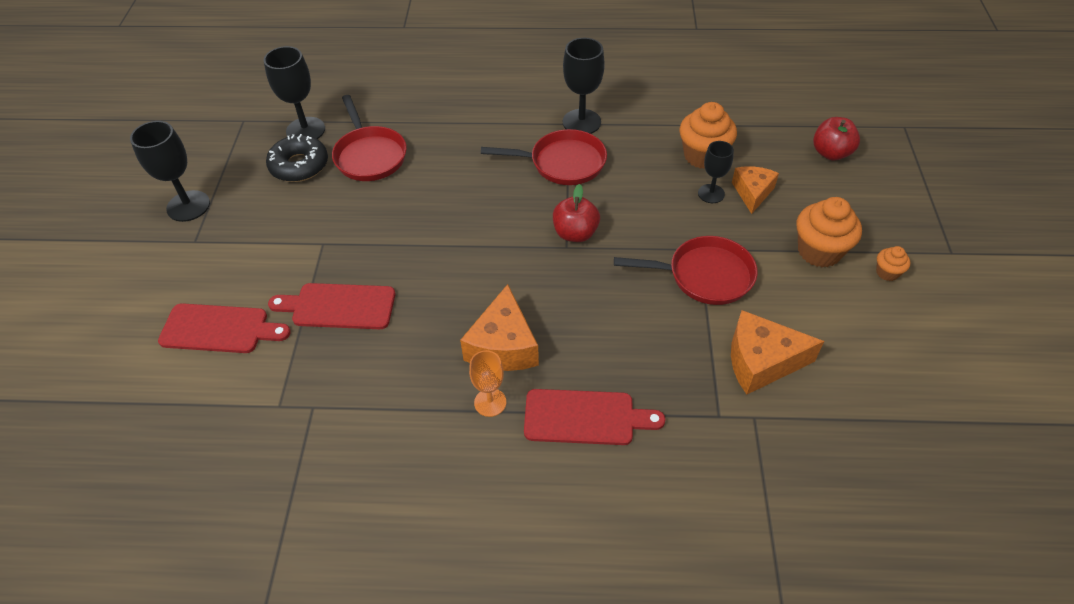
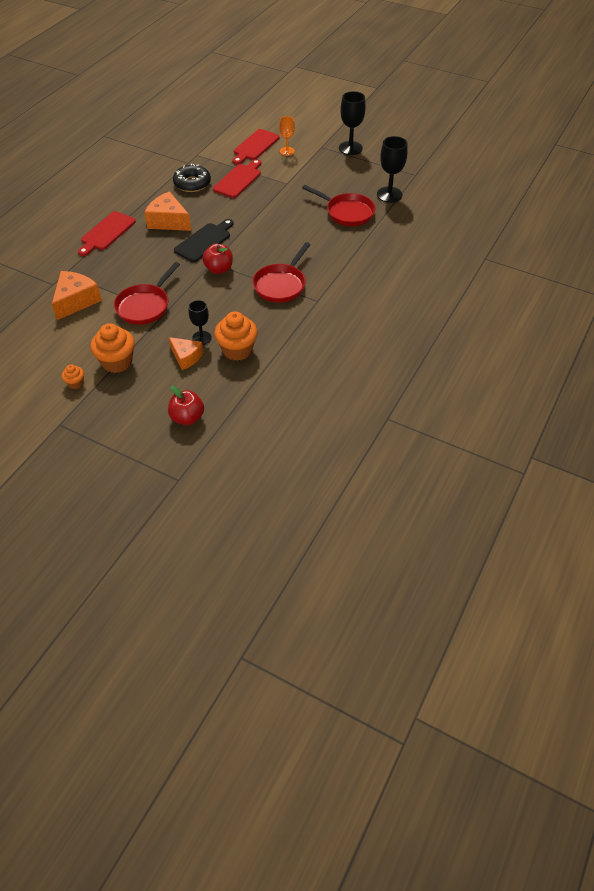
camera: 115 degrees right, 0 degrees up
(299, 165) = (357, 187): black donut -> black donut (192, 183)
(369, 155) = (347, 212): red pan -> red pan turned 150 degrees counterclockwise
(490, 402) = (142, 209): orange goblet -> orange goblet (287, 151)
(525, 277) = (204, 241): none -> black cutting board
(581, 122) = (314, 307): black goblet -> none

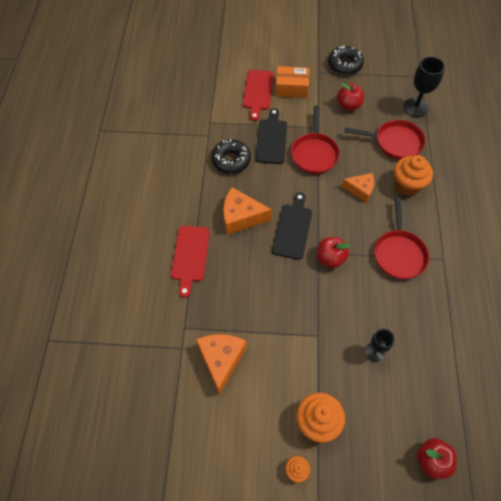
camera: 25 degrees left, 10 degrees up
(145, 306) = (293, 335): red pan -> red pan (314, 153)
(186, 357) = (377, 383): orange cheese -> orange cheese (360, 190)
(237, 350) = (417, 352): orange cupcake -> orange cupcake (407, 185)
(238, 180) = (271, 139): red cutting board -> black cutting board
(287, 151) = (291, 88): orange goblet -> orange box
(328, 176) = (348, 105): none -> red apple
(350, 148) = (345, 65): black goblet -> black donut

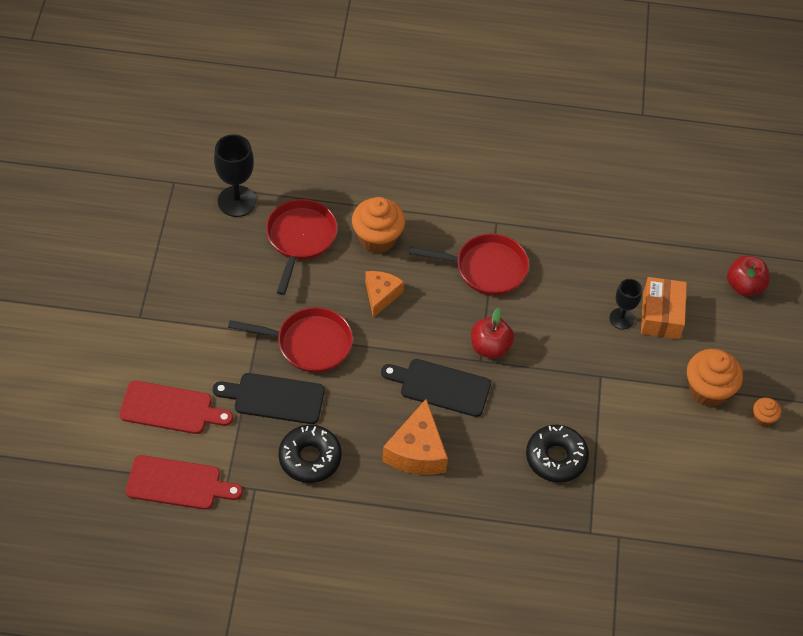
camera: 90 degrees left, 5 degrees down
(190, 256) = (480, 522): red cutting board -> red cutting board (178, 483)
(221, 360) = (634, 489): orange cheese -> none
(291, 88) = (169, 359): orange box -> orange box (661, 315)
(345, 65) = (130, 277): black donut -> black donut (556, 458)
(348, 105) = (219, 285): red apple -> none

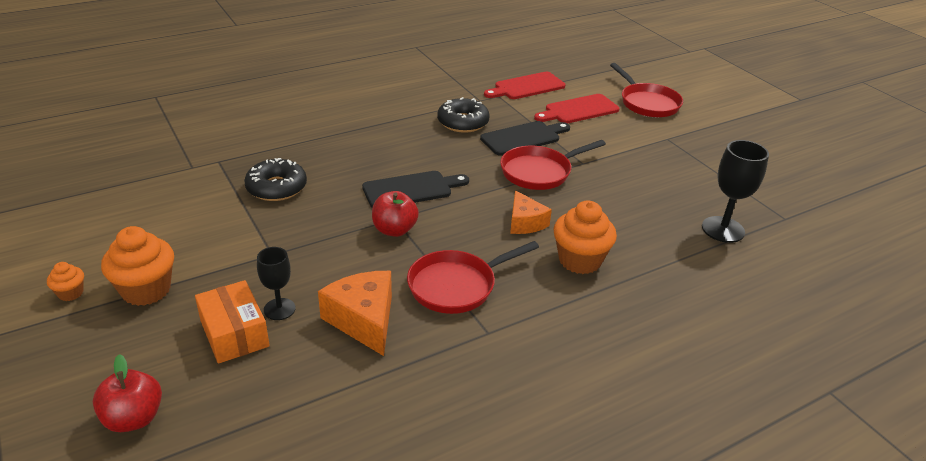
camera: 145 degrees right, 20 degrees down
(300, 239) = (638, 229): red pan -> red pan (647, 103)
(417, 451) = (392, 151): orange cheese -> orange cheese (363, 320)

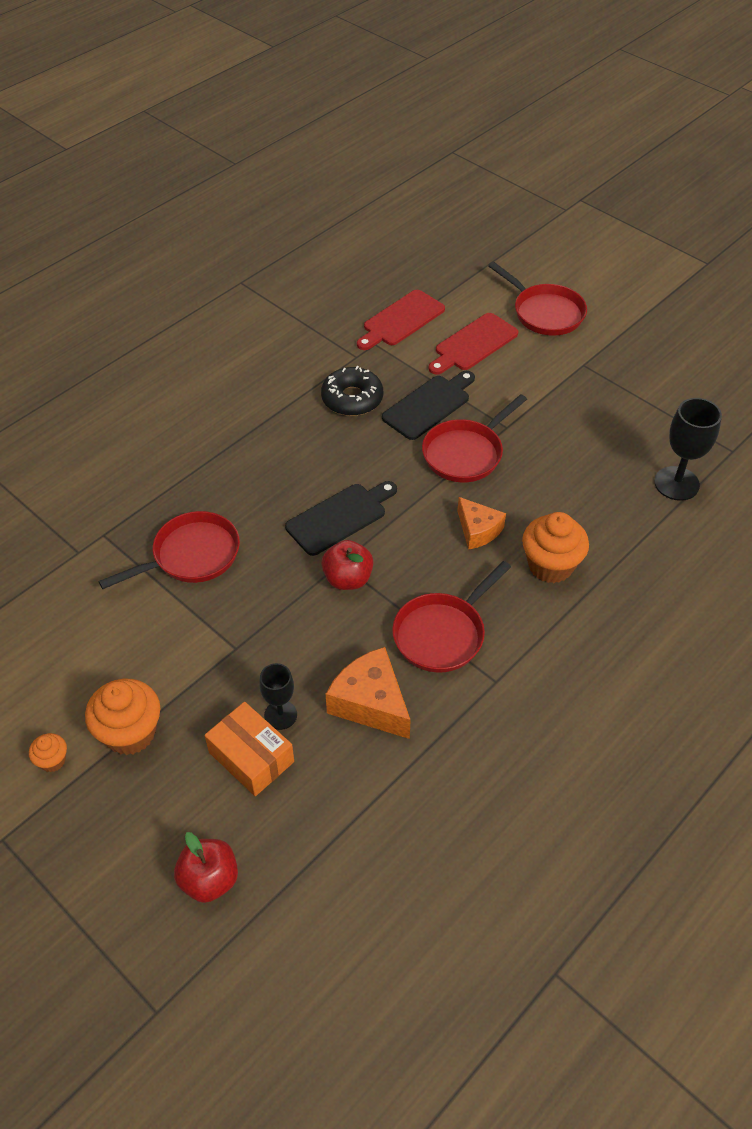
camera: 15 degrees left, 15 degrees up
(276, 188) = (191, 556): black donut -> red pan

